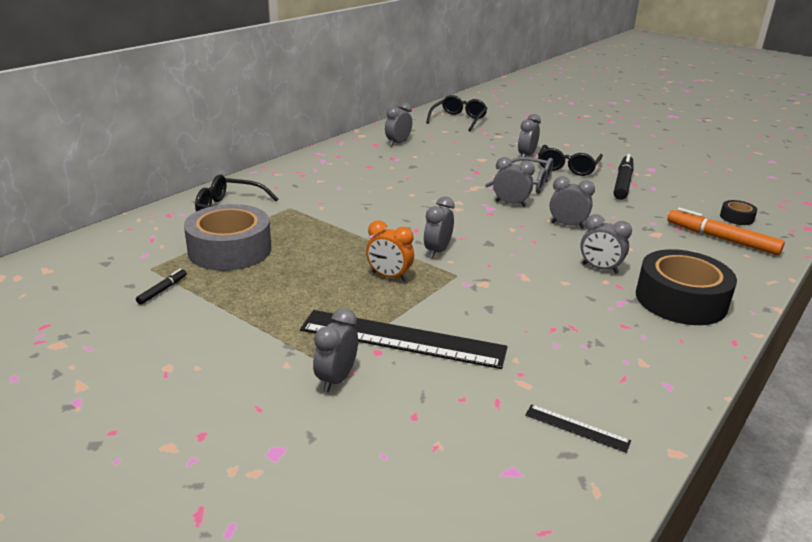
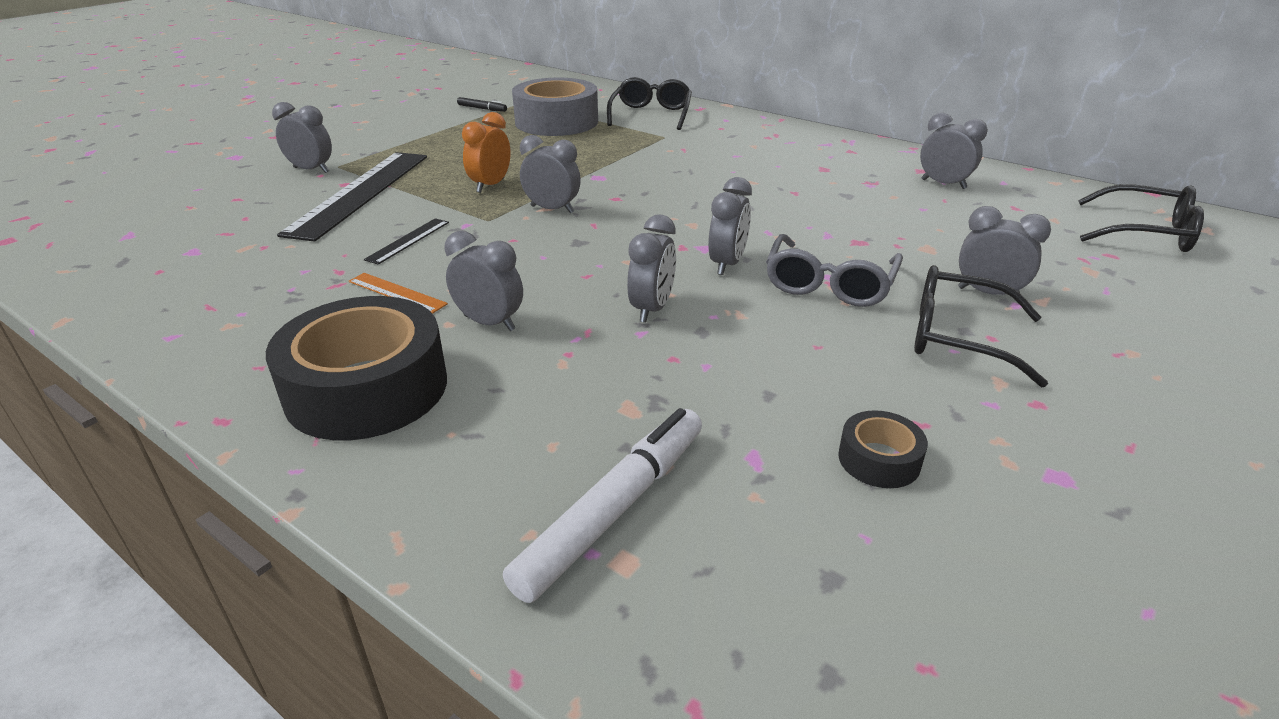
camera: 90 degrees right, 5 degrees up
(576, 301) = (397, 292): none -> orange ruler
(577, 428) = (152, 269): black ruler -> black ruler (408, 240)
(600, 268) = (489, 323): grey clock -> grey clock turned 90 degrees clockwise
(623, 183) = (908, 405): black marker -> none
(721, 239) = (614, 510): orange marker -> white marker
(736, 218) = (757, 582): black tape -> black tape (879, 459)

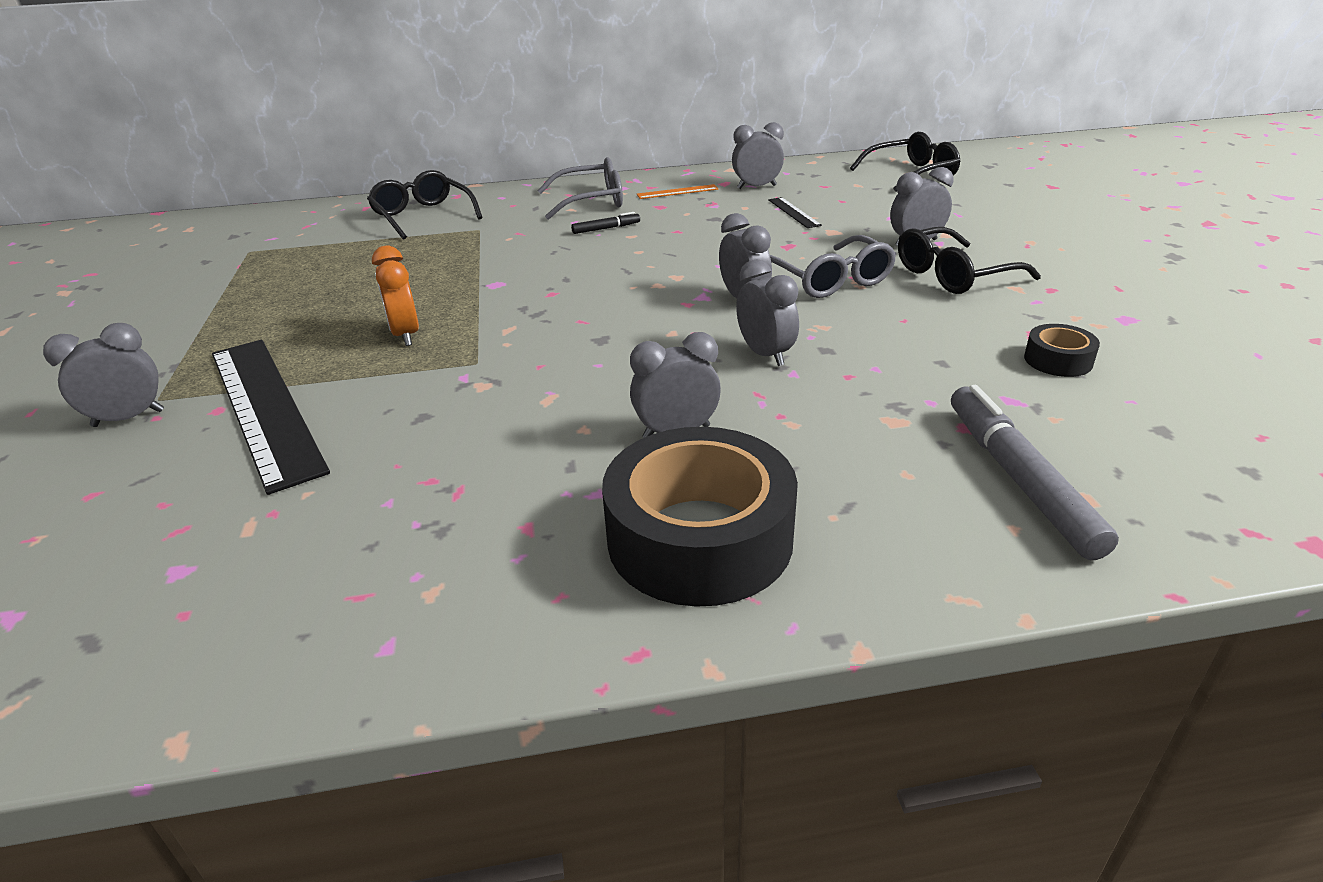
camera: 45 degrees left, 0 degrees up
(397, 292) = (539, 461): orange ruler -> orange ruler (677, 192)
(408, 240) = (438, 418): black ruler -> black ruler (793, 212)
(482, 109) = (213, 274): black marker -> black marker (606, 228)
(552, 209) = (517, 326): grey clock -> none
(556, 122) = (337, 255): grey tape -> none
(614, 510) = (1019, 479): white marker -> grey marker
(780, 145) = (591, 201): none -> grey glasses

